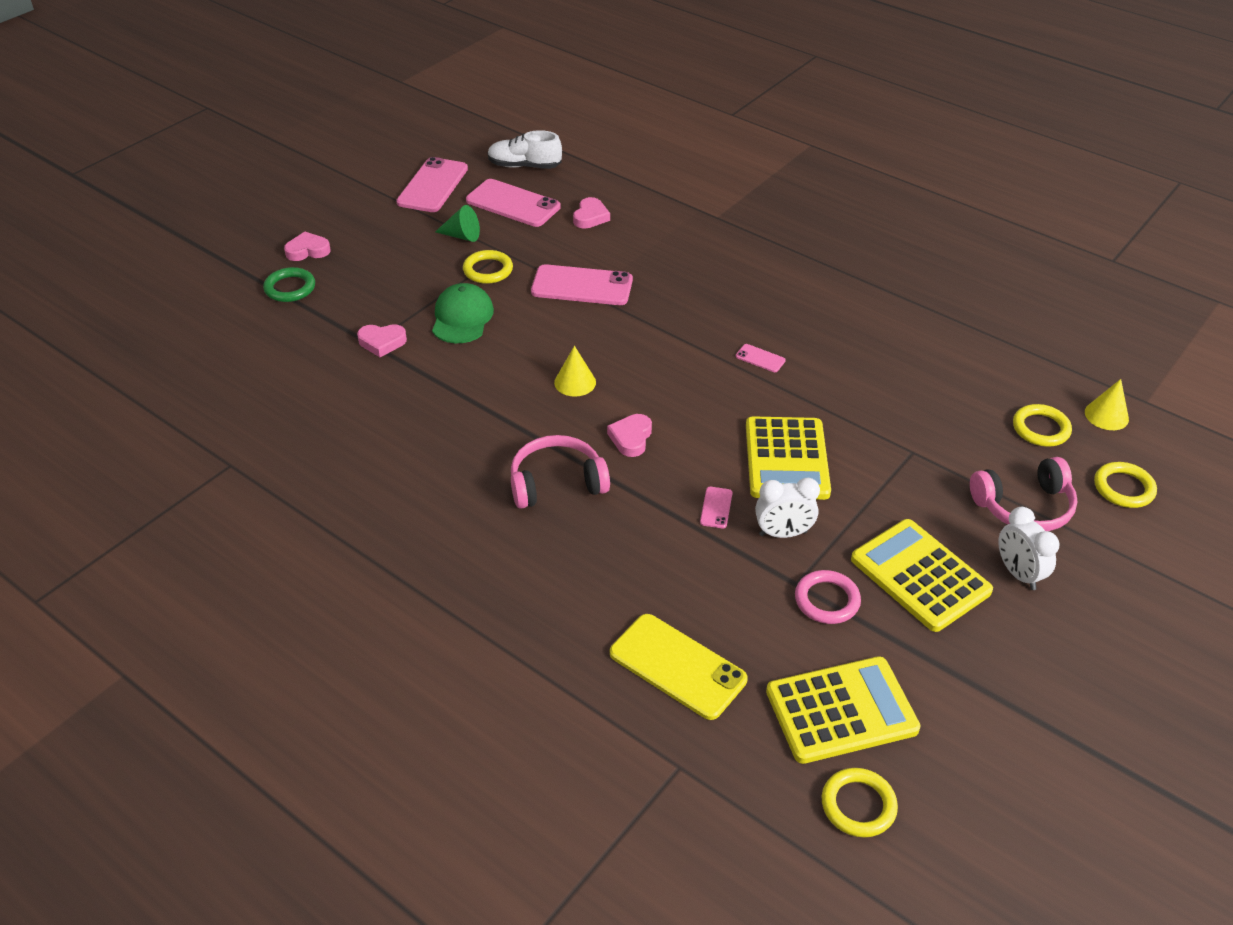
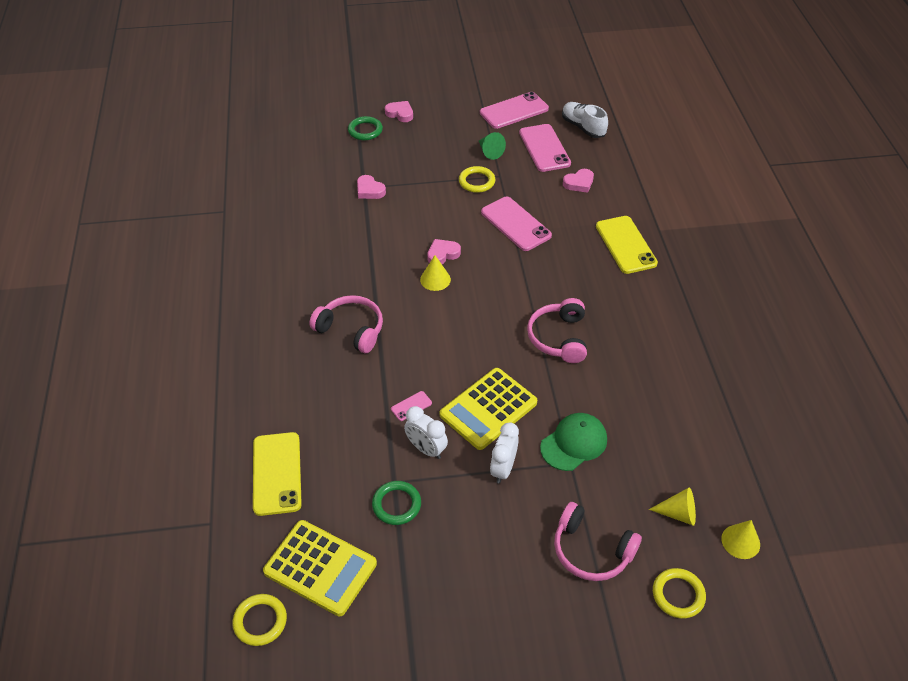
camera: 45 degrees right, 5 degrees up
(462, 318) = (426, 202): green cap -> green cap (574, 443)
(631, 438) = (421, 333): pink heart -> pink heart (442, 254)
(706, 246) = (625, 245): none -> yellow phone
(760, 358) = (559, 338): pink phone -> pink headphones
(827, 600) = (396, 505): pink ring -> green ring
(920, 575) = (467, 536): yellow calculator -> none
(1018, 574) = (526, 585): white clock -> white clock (503, 469)
(1040, 429) = (678, 513): yellow ring -> yellow cone

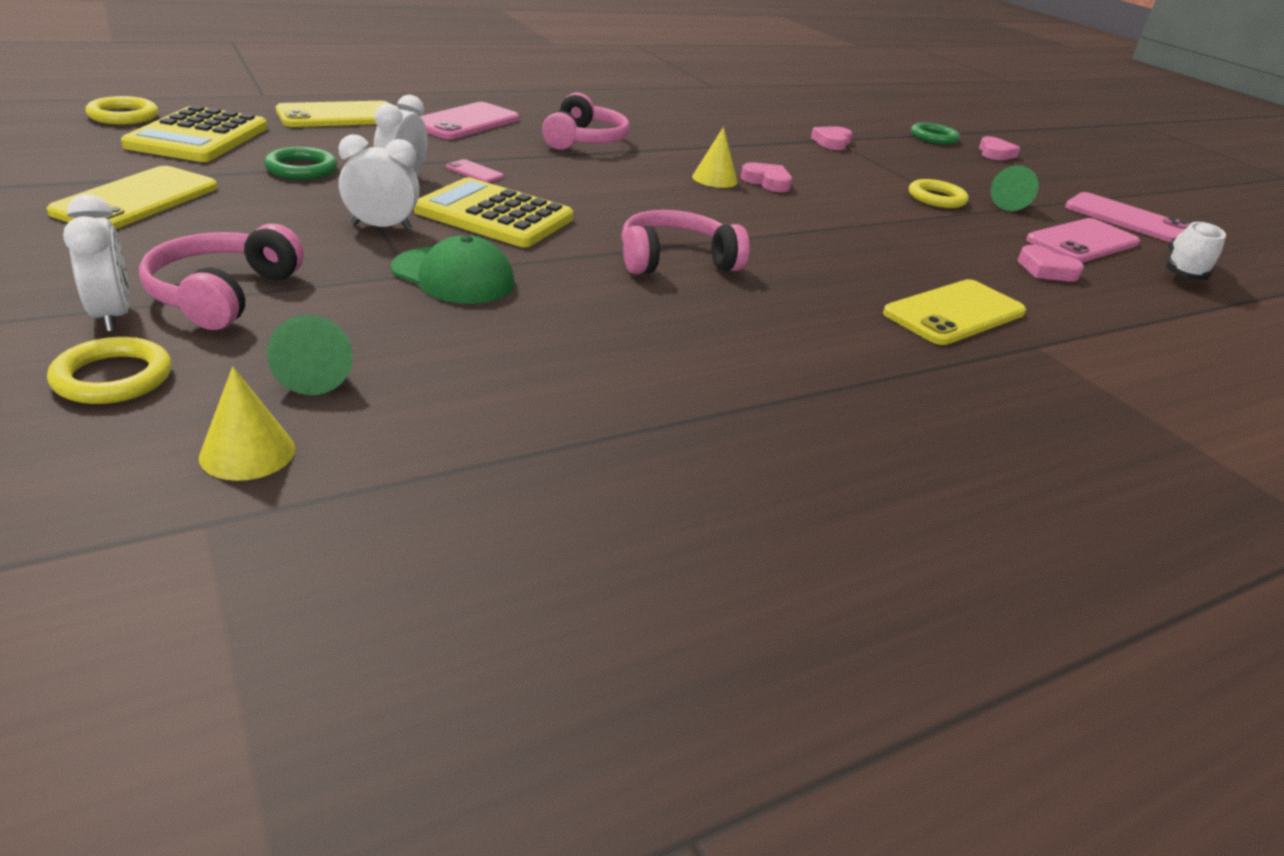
camera: 65 degrees right, 15 degrees down
(448, 600) = (137, 200): none -> yellow phone
(515, 224) = (885, 225): pink phone -> pink phone (466, 122)
(614, 600) = (112, 316): none -> white clock
(678, 513) = (315, 375): yellow cone -> green cone

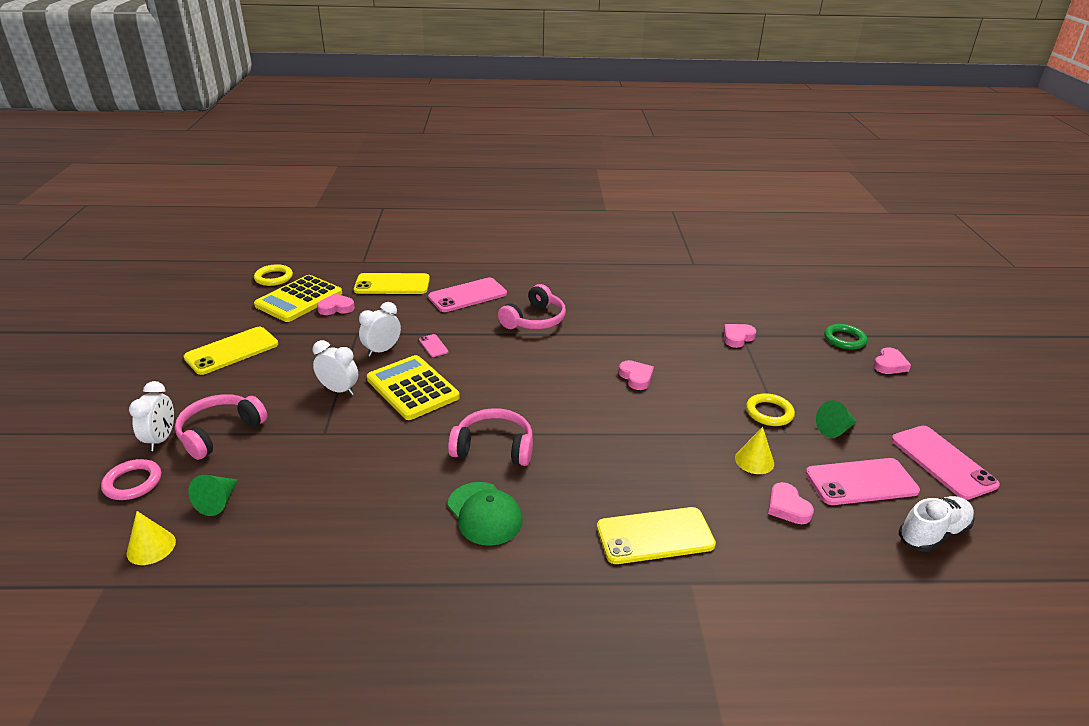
camera: 30 degrees right, 0 degrees up
(113, 377) = (133, 483): yellow ring -> pink ring
(274, 143) = (336, 308): none -> pink heart
(302, 169) = (334, 333): green ring -> none
(453, 276) = (345, 438): green cap -> green cap (484, 513)
(714, 179) = (597, 370): yellow cone -> yellow cone (754, 460)

